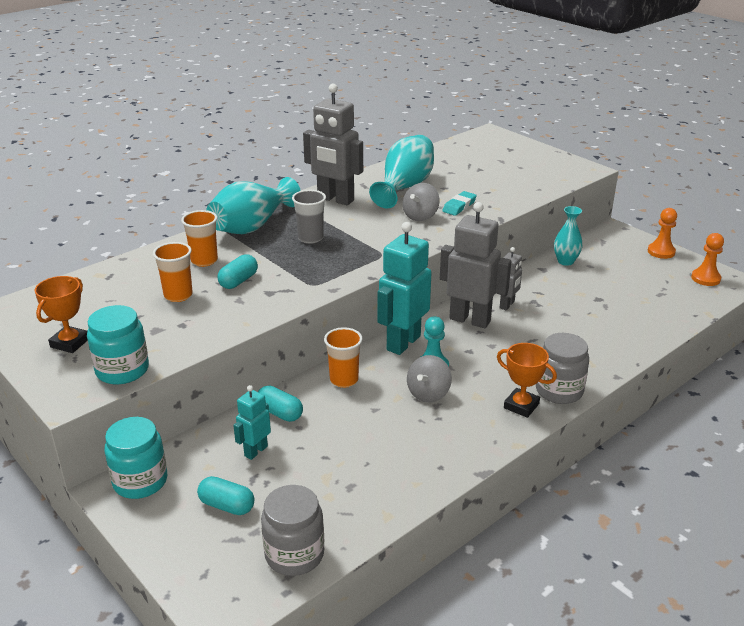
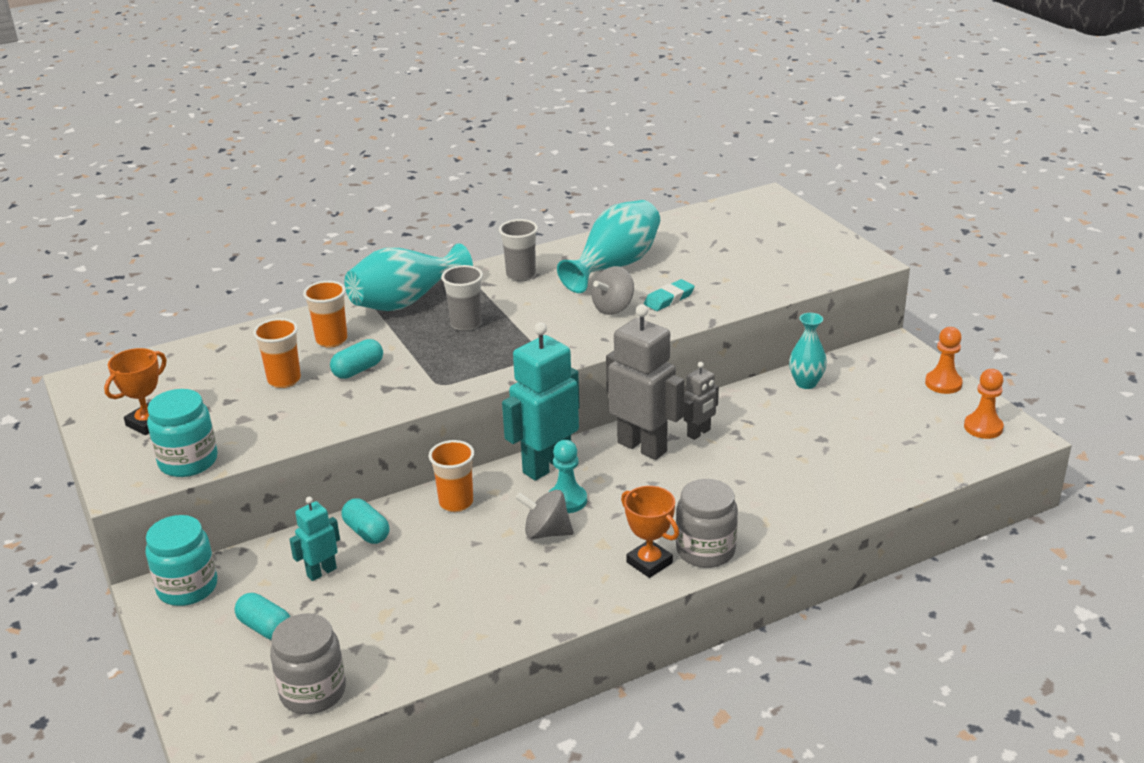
camera: 15 degrees right, 0 degrees up
(335, 199) = (521, 275): grey robot -> grey cup
(428, 393) = (546, 532): grey spinning top -> grey spinning top turned 60 degrees clockwise

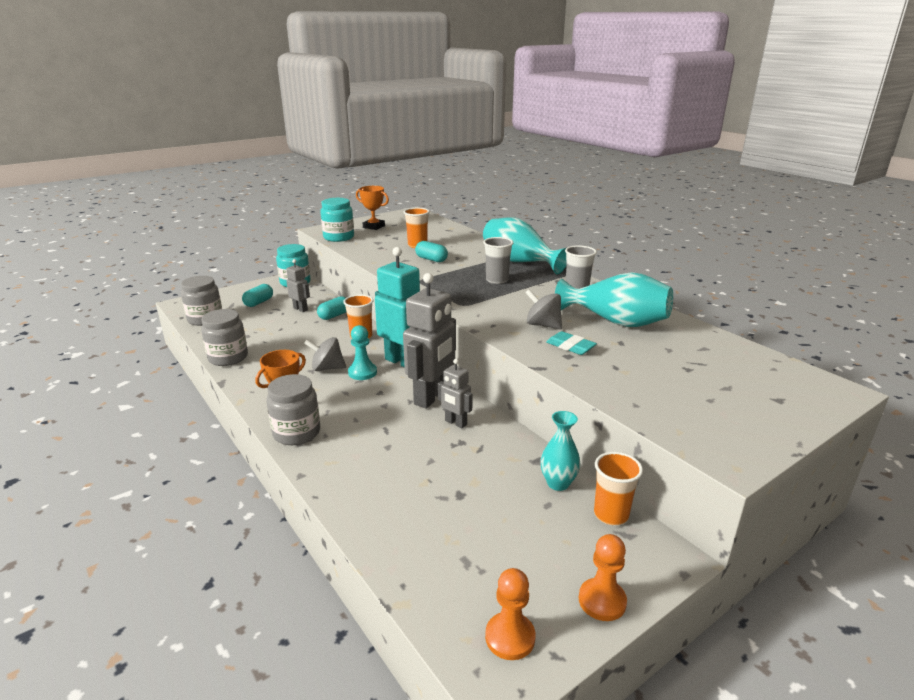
camera: 80 degrees right, 5 degrees down
(321, 572) = (300, 309): turquoise robot -> grey robot
(331, 340) = (464, 250): orange cup -> orange cup (611, 514)
(483, 639) = (228, 358): none -> grey jar
(546, 532) = (327, 368): grey spinning top -> grey spinning top turned 90 degrees counterclockwise

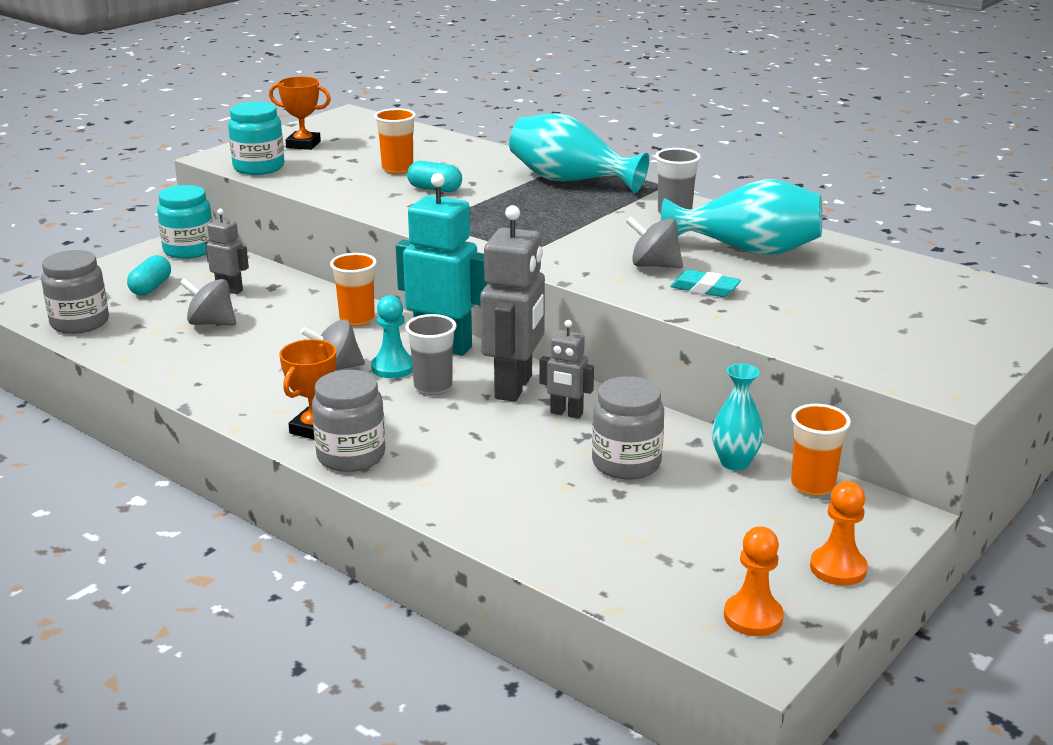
camera: 15 degrees left, 0 degrees up
(228, 358) = (167, 373): grey jar -> grey jar (626, 463)
(276, 328) = (211, 323): none -> grey spinning top
(334, 315) = (292, 293): turquoise capsule -> none
(497, 280) = (553, 211): grey cup -> grey cup (433, 387)

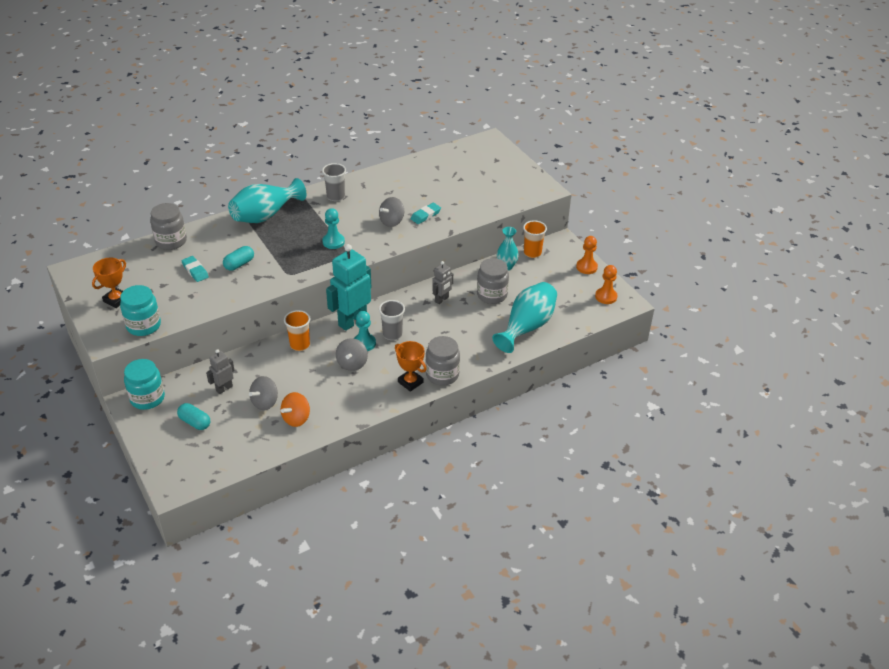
camera: 70 degrees left, 15 degrees up
(80, 322) = (225, 459): grey jar -> grey jar (171, 241)
(183, 353) = (296, 418): none -> orange spinning top
(397, 169) = (195, 271): orange cup -> turquoise eraser
(514, 387) = (408, 308): grey robot -> none
(549, 235) = (333, 242): none -> turquoise pawn
(747, 250) = (393, 190): turquoise vase -> turquoise vase (527, 327)

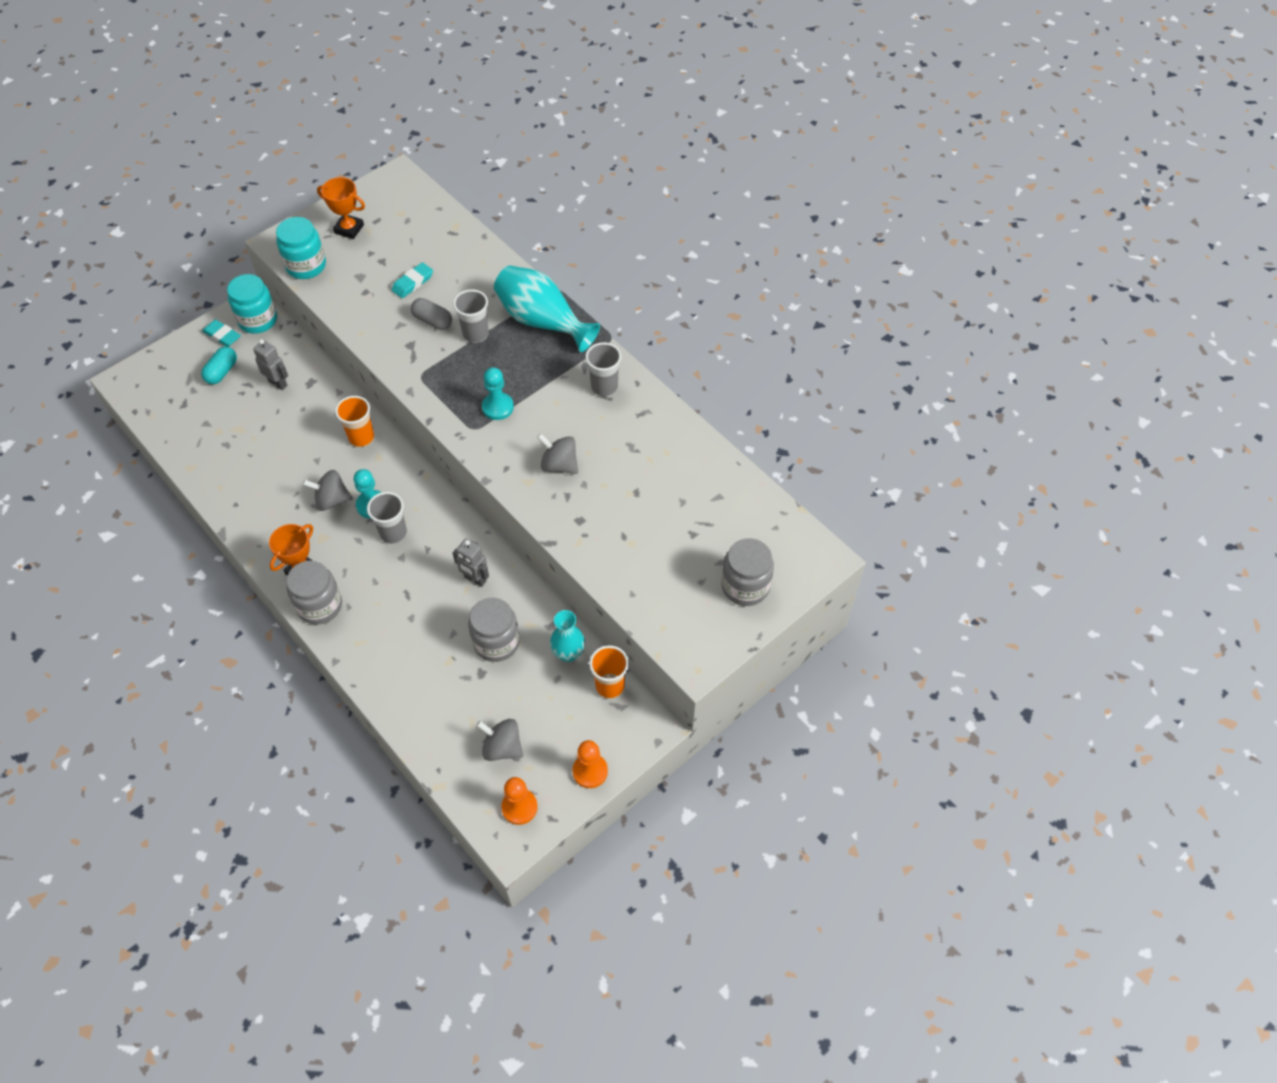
camera: 80 degrees right, 15 degrees up
(171, 241) = (468, 244): grey jar -> grey jar (745, 586)
(239, 264) = (432, 321): turquoise capsule -> grey capsule
(262, 245) = (475, 334): none -> grey cup
(265, 402) = (257, 427): grey spinning top -> grey spinning top (502, 747)
(296, 418) = (231, 464): orange spinning top -> none
(352, 321) = (414, 483): turquoise robot -> none
(425, 215) = (584, 504): turquoise eraser -> turquoise eraser (222, 335)
(527, 327) = (431, 699): turquoise vase -> none

